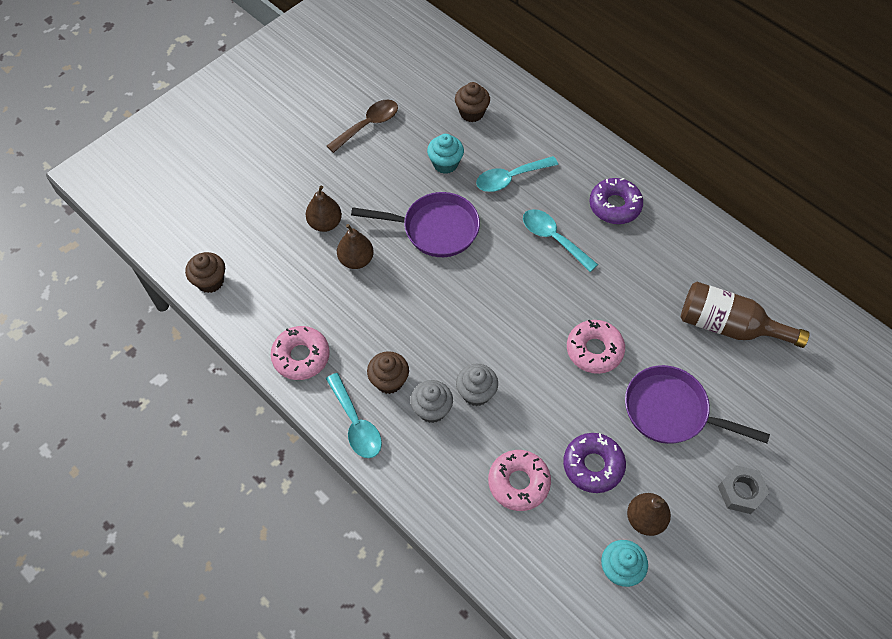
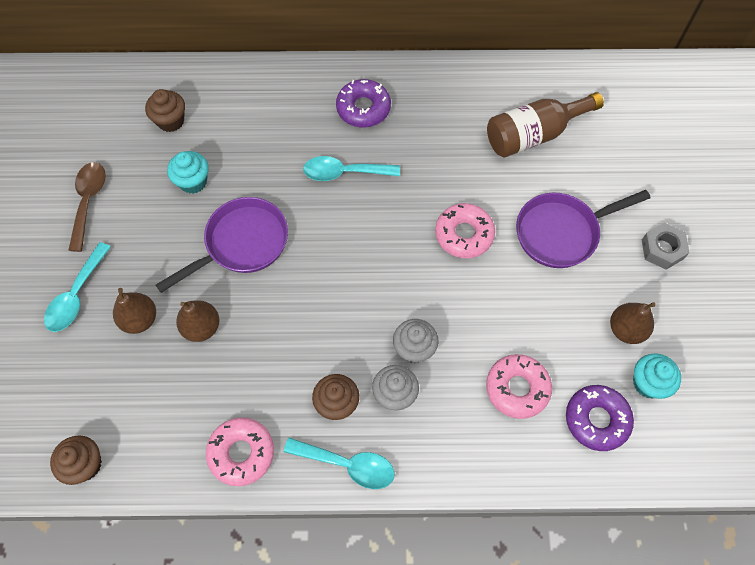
camera: 45 degrees left, 5 degrees up
(510, 178) = (260, 151): turquoise spoon -> turquoise spoon (77, 295)
(593, 465) = (553, 324): purple donut -> purple donut (596, 419)

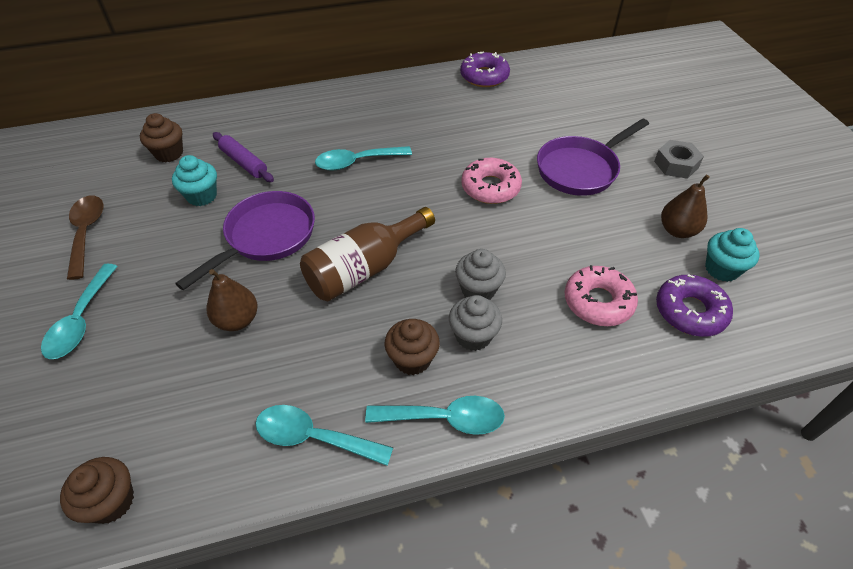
camera: 15 degrees left, 15 degrees down
(140, 319) = (162, 328): brown pear -> none
(238, 149) = (244, 163): none -> purple rolling pin
(241, 453) = (314, 437): pink donut -> turquoise spoon
(363, 108) = (360, 114): purple donut -> purple donut (484, 76)
(534, 134) = (523, 106): brown bottle -> brown bottle (364, 268)

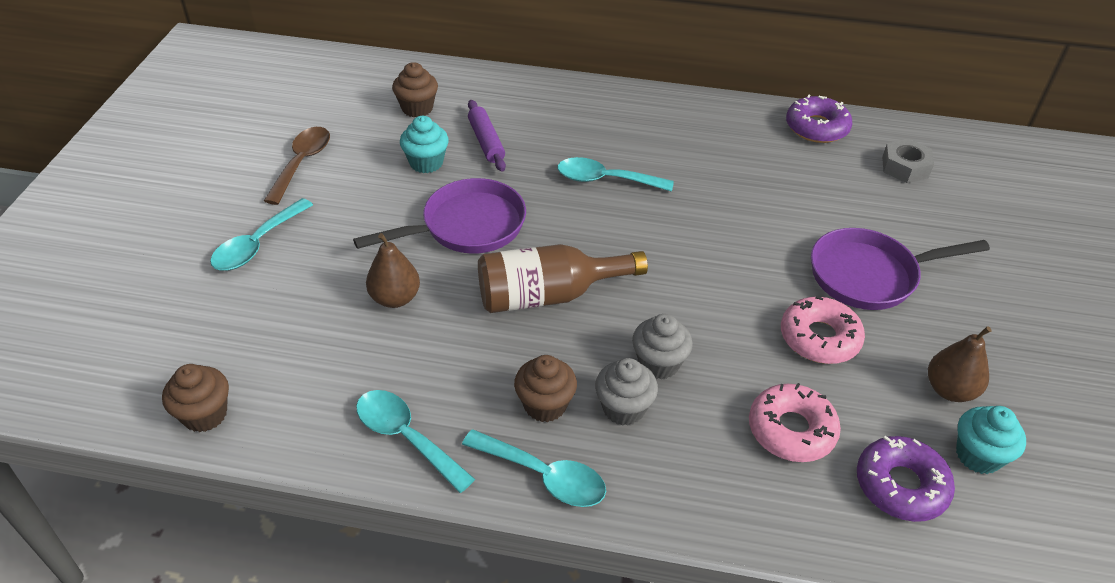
camera: 25 degrees right, 5 degrees down
(490, 187) = (742, 259): pink donut -> pink donut (819, 338)
(676, 164) = (1004, 312): grey nut -> grey nut (905, 167)

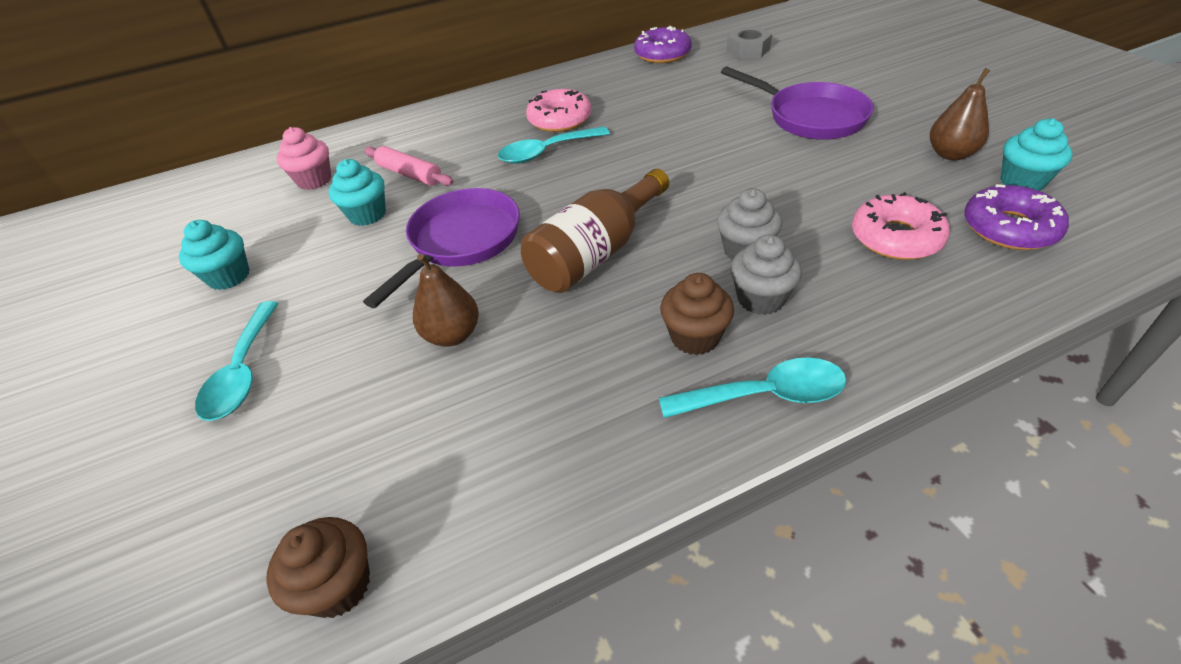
camera: 30 degrees left, 0 degrees up
(302, 163) = (229, 276): brown spoon -> turquoise cupcake
(406, 437) = (600, 450): turquoise spoon -> none
(417, 108) = (314, 180): brown cupcake -> pink cupcake
(486, 142) = (410, 174): purple rolling pin -> pink rolling pin
(819, 338) = (831, 170): pink donut -> pink donut (560, 119)
(869, 275) = (810, 117): purple pan -> purple pan turned 90 degrees counterclockwise

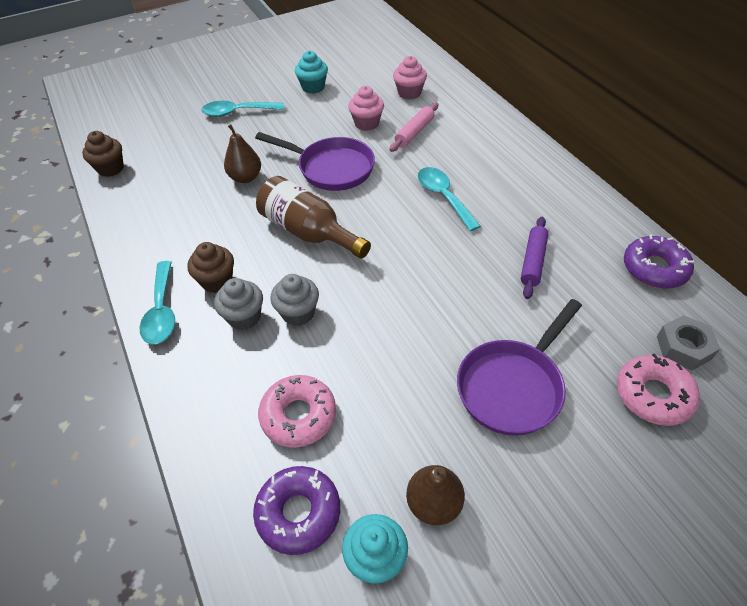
camera: 85 degrees right, 5 degrees up
(367, 215) = (367, 123): turquoise cupcake -> pink cupcake
(560, 119) = (499, 200): pink donut -> pink donut (653, 395)
(654, 104) = (533, 261): none -> purple rolling pin

